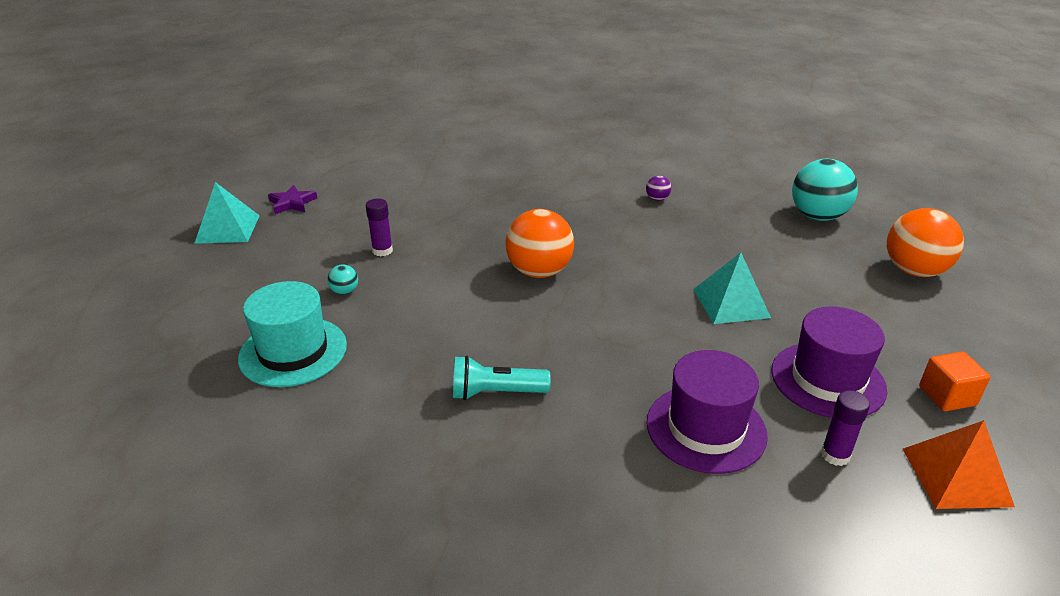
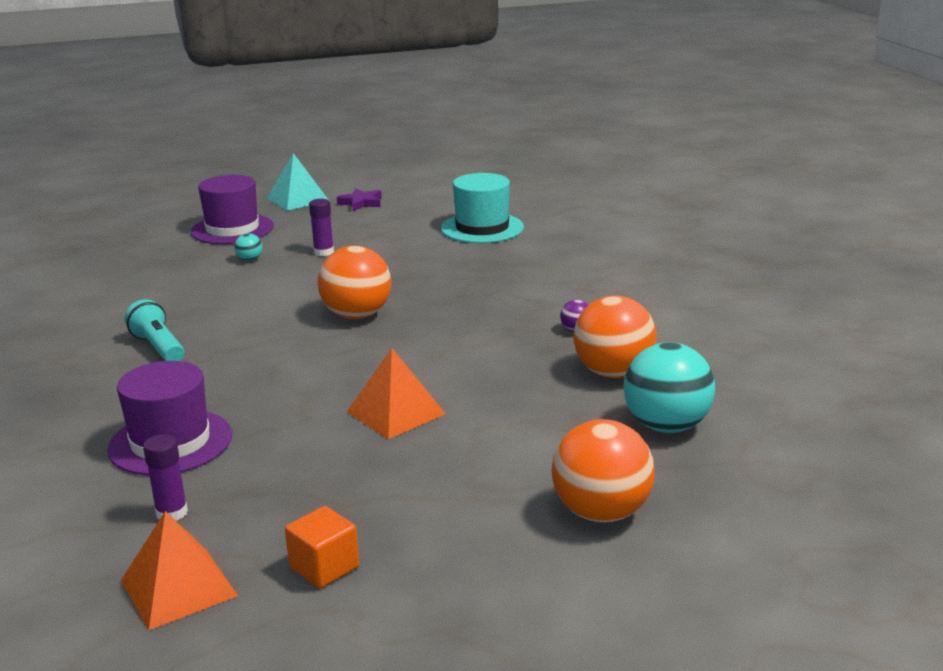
camera: 60 degrees right, 10 degrees down
(293, 351) = (157, 270): turquoise hat -> turquoise hat (482, 228)
(731, 303) = (396, 412): turquoise pyramid -> orange pyramid
(733, 208) = (613, 373): none -> orange ball
(827, 380) = (296, 490): purple hat -> purple hat (232, 229)

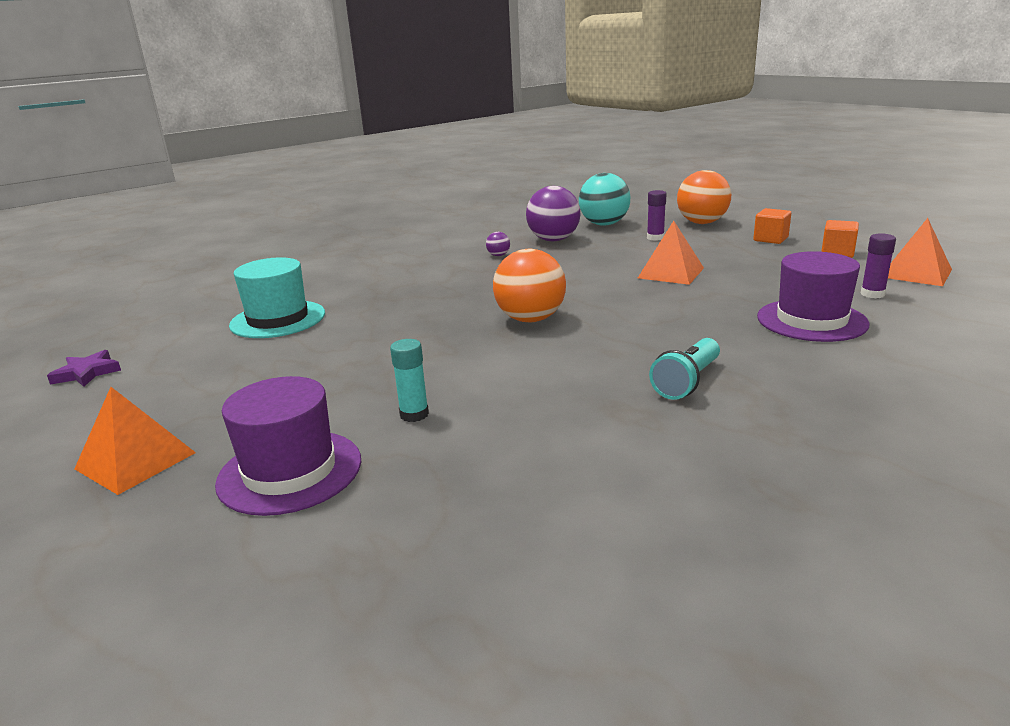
camera: 110 degrees left, 0 degrees up
(249, 259) = (414, 414): turquoise ball -> turquoise glue stick
(297, 199) = (136, 460): turquoise pyramid -> orange pyramid
(323, 252) = (372, 376): purple glue stick -> purple glue stick (655, 238)
(361, 203) = (170, 404): purple star -> purple star (87, 373)
(448, 539) = (770, 239): none -> orange cube
(613, 373) = (553, 240): orange ball -> purple ball

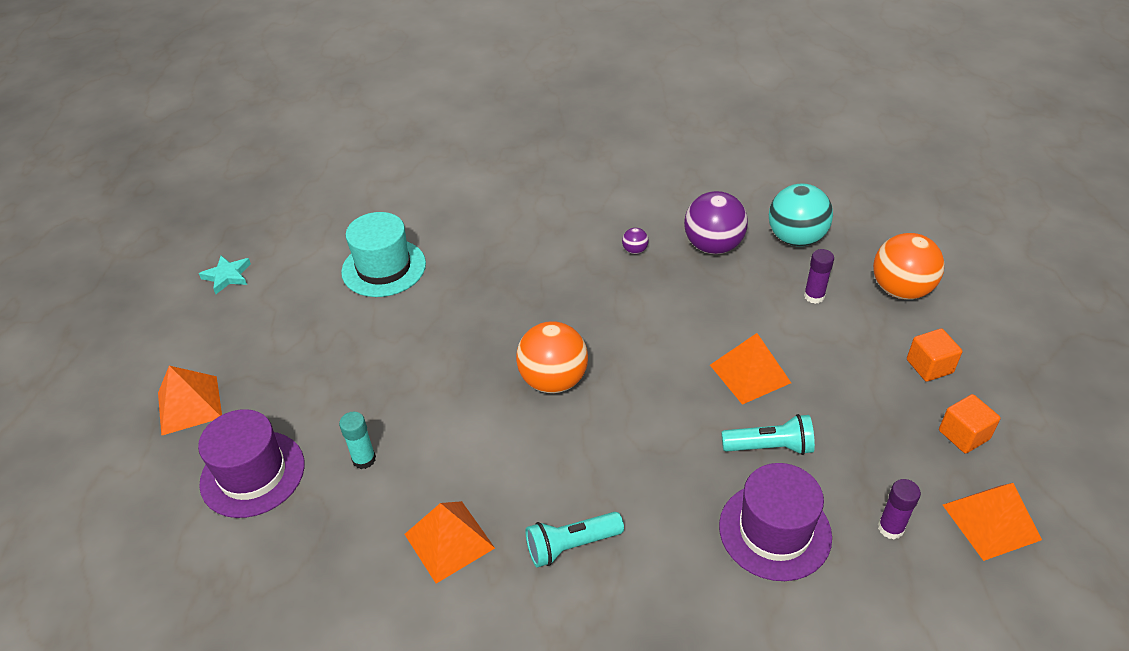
camera: 35 degrees right, 20 degrees up
(87, 373) = (227, 276): purple star -> turquoise star
(578, 422) = (449, 541): none -> orange pyramid
(740, 293) = (770, 447): none -> turquoise flashlight

